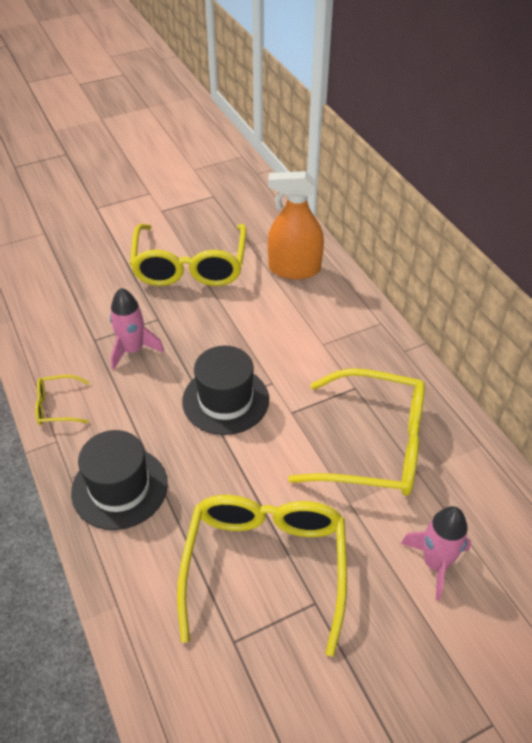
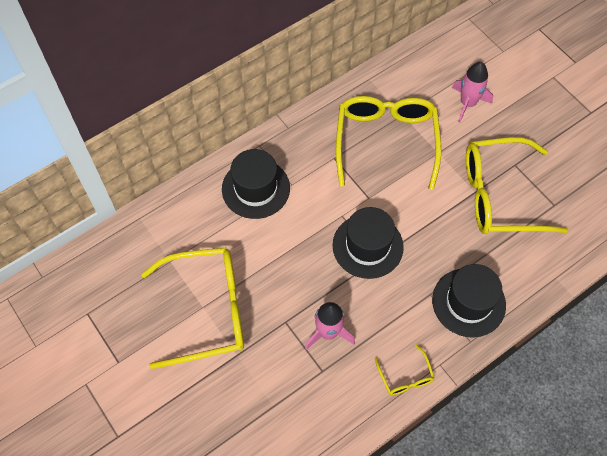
camera: 100 degrees left, 15 degrees up
(294, 269) = (199, 218): orange spray bottle -> none
(323, 314) = (256, 188): none -> black hat

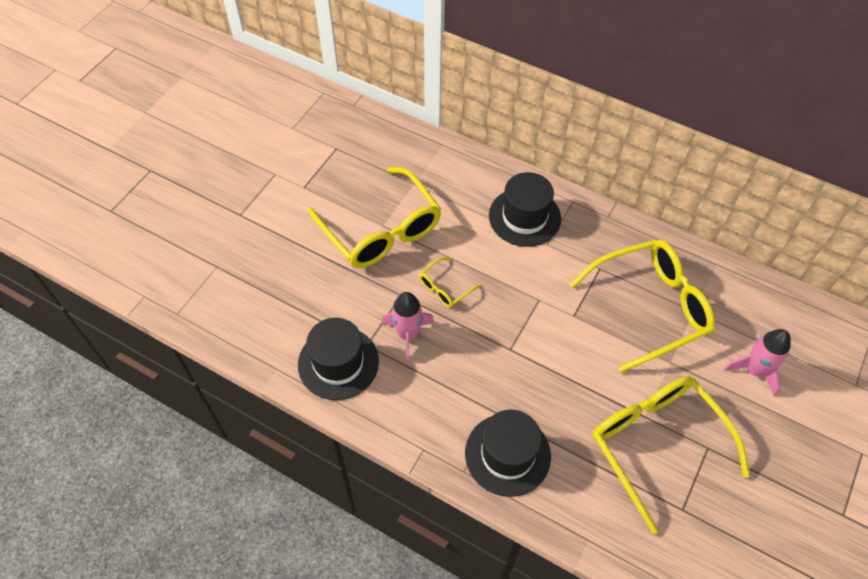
camera: 65 degrees right, 5 degrees down
(367, 246) = (518, 335): black hat -> black hat (338, 363)
(405, 376) = (395, 421): yellow glasses -> yellow glasses (445, 288)

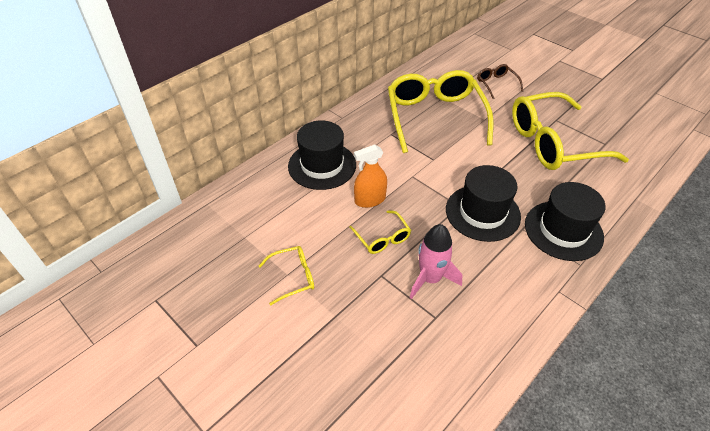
camera: 75 degrees left, 10 degrees down
(338, 363) = (454, 349): black hat -> black hat (482, 213)
(381, 230) = (293, 277): yellow glasses -> yellow glasses, size x0.44
(491, 268) = (370, 200): none -> orange spray bottle
(754, 370) = (496, 84): pink rocket -> brown glasses

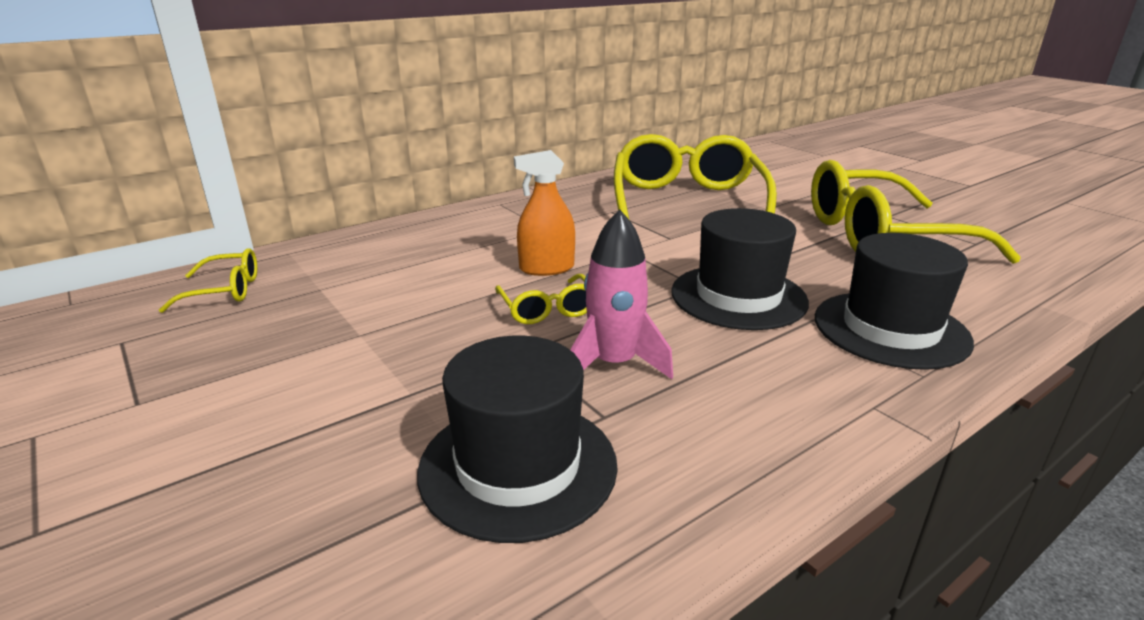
camera: 10 degrees right, 20 degrees down
(293, 277) = (367, 338): yellow glasses -> yellow glasses (225, 291)
(322, 165) = (488, 231): black hat -> black hat (518, 466)
(496, 84) = (793, 180): brown glasses -> none

